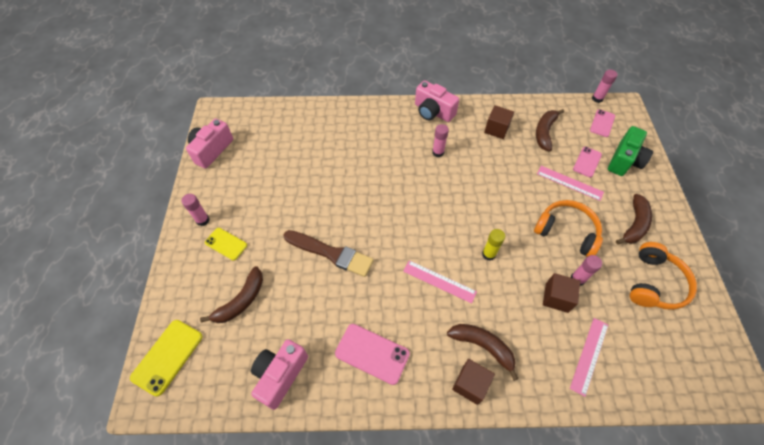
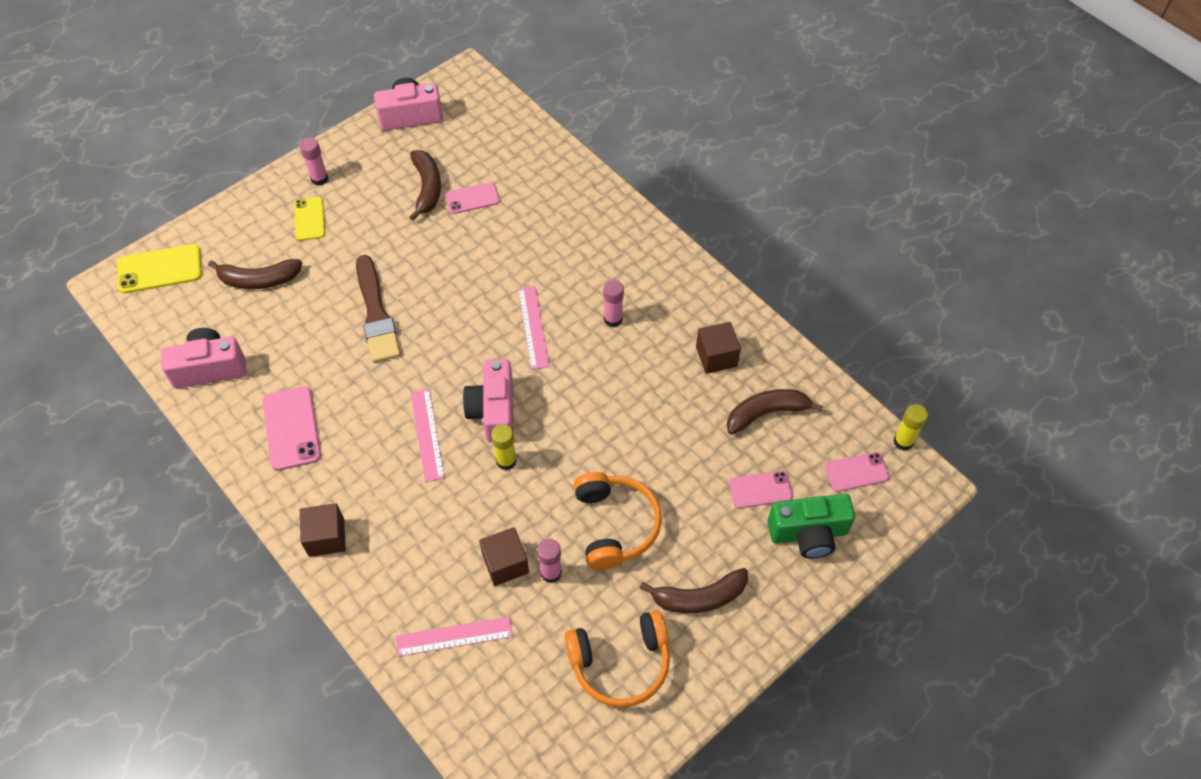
camera: 50 degrees right, 0 degrees up
(300, 159) = (472, 198): none -> pink phone
(433, 112) = (676, 272): pink camera -> pink camera (494, 411)
(483, 346) = (380, 524): brown banana -> brown banana (427, 188)
(569, 183) = (701, 488): pink ruler -> pink ruler (533, 327)
(597, 98) = (903, 441): pink glue stick -> yellow glue stick

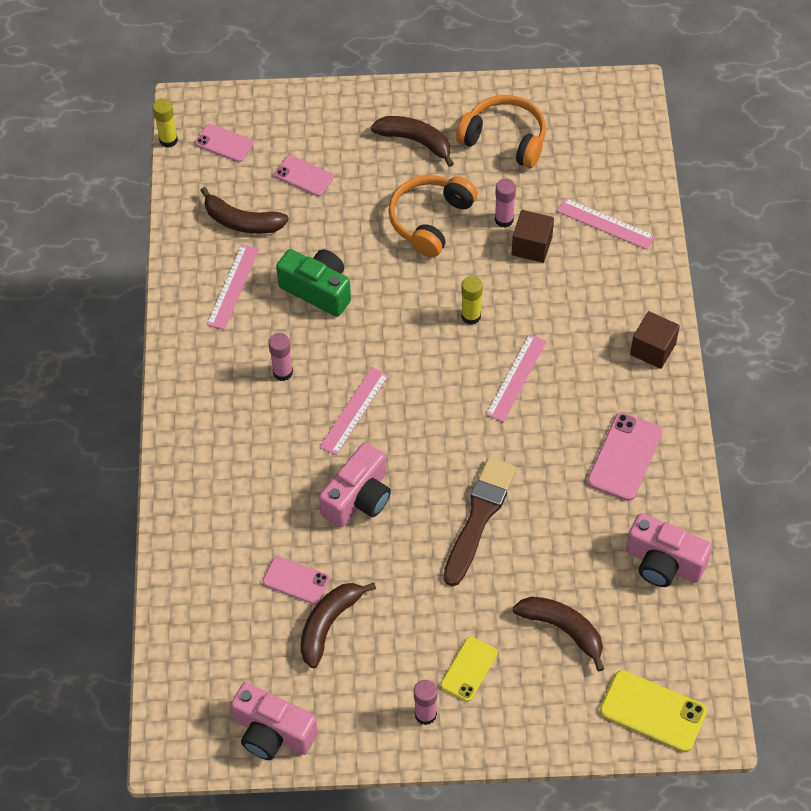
camera: 140 degrees left, 0 degrees up
(494, 411) = (448, 361): pink camera -> pink camera (358, 498)
(716, 356) = (233, 286): brown cube -> pink ruler
(808, 533) = (301, 130): green camera -> green camera (318, 290)

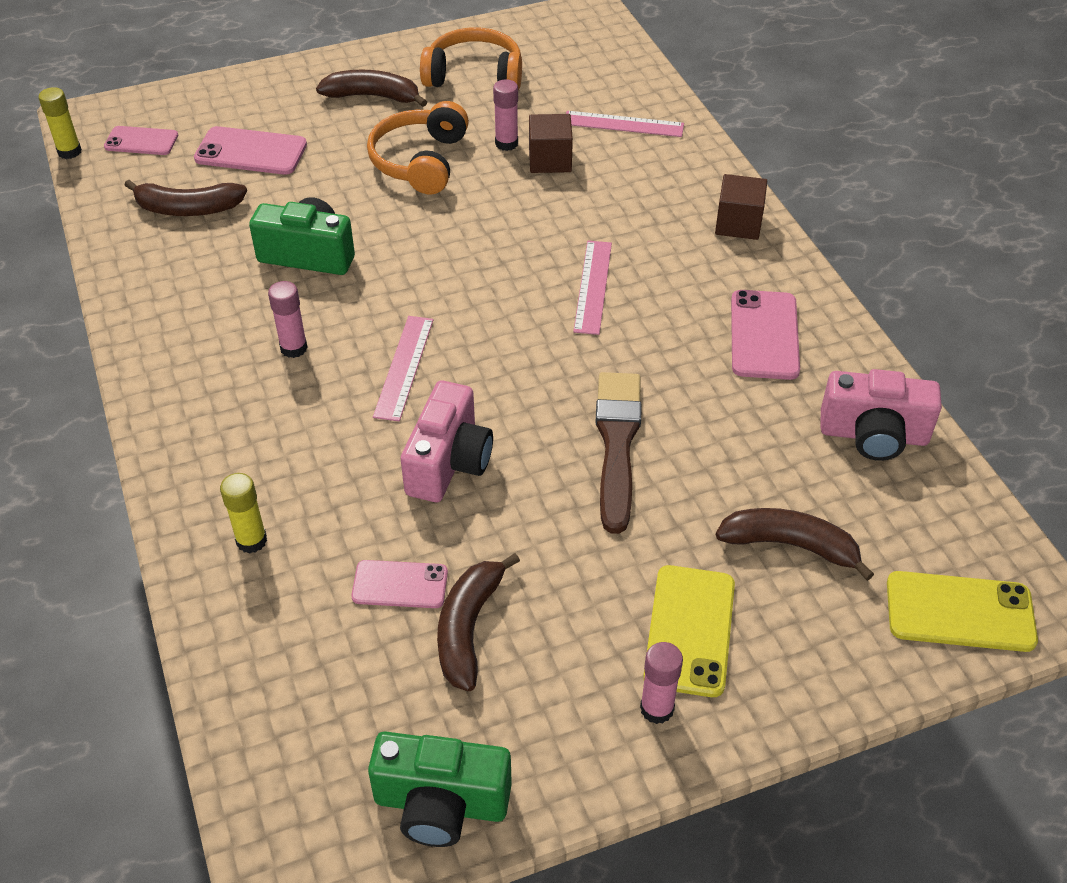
camera: 20 degrees left, 10 degrees down
(233, 286) = (197, 274): pink ruler -> none
(273, 733) = (441, 804): pink camera -> green camera
(304, 176) = (251, 152): pink phone -> pink phone, size x1.52
(469, 669) = (690, 630): yellow phone -> yellow phone, size x1.52
(471, 316) = (509, 239): yellow glue stick -> yellow glue stick (251, 541)

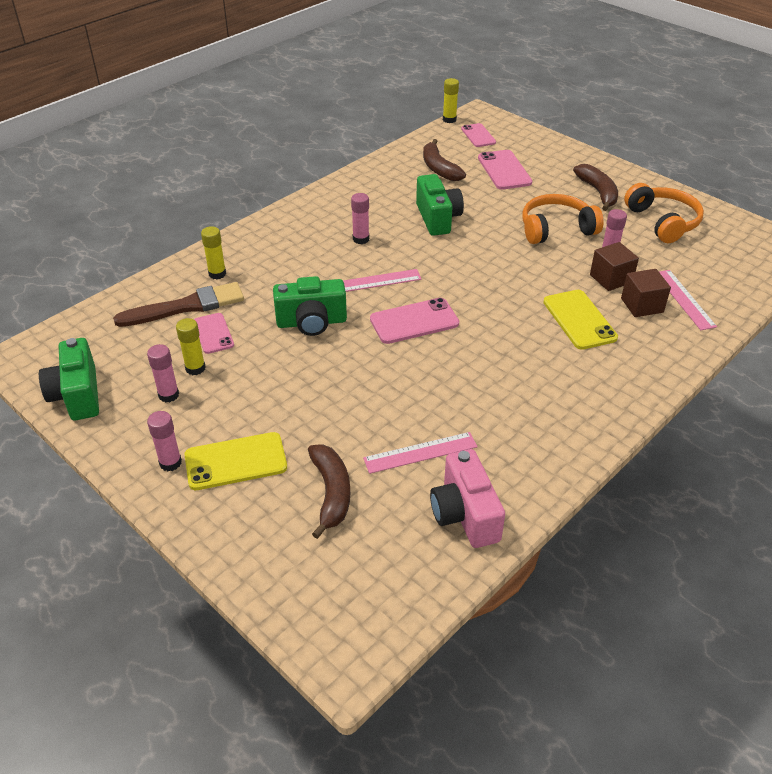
camera: 65 degrees right, 5 degrees down
(449, 462) = (311, 322): pink camera -> green camera
(468, 628) = (195, 368): brown banana -> yellow glue stick
(510, 677) = (168, 395): none -> pink glue stick
(593, 286) = (504, 334): pink ruler -> pink ruler (420, 452)
(617, 443) = (370, 386): brown brush -> brown brush (186, 306)
(738, 224) = (631, 385): brown cube -> brown cube (642, 305)
(764, 335) = (524, 429): pink phone -> pink phone (414, 321)
(960, 612) = (319, 604): yellow phone -> yellow phone (579, 320)

